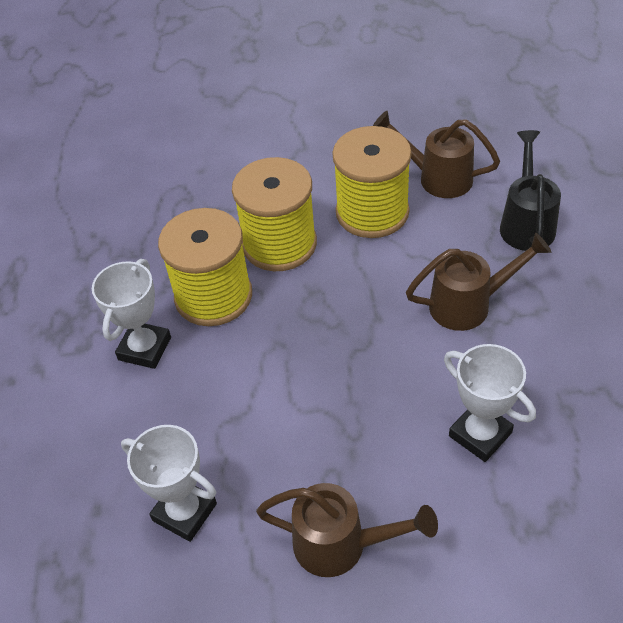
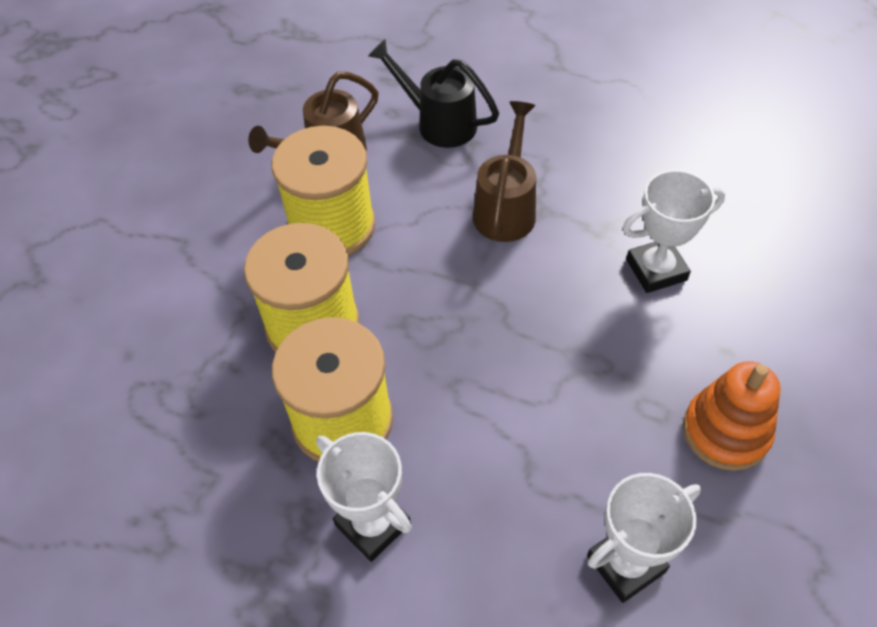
camera: 65 degrees left, 5 degrees up
(340, 544) = (725, 431): brown watering can -> orange stacking toy

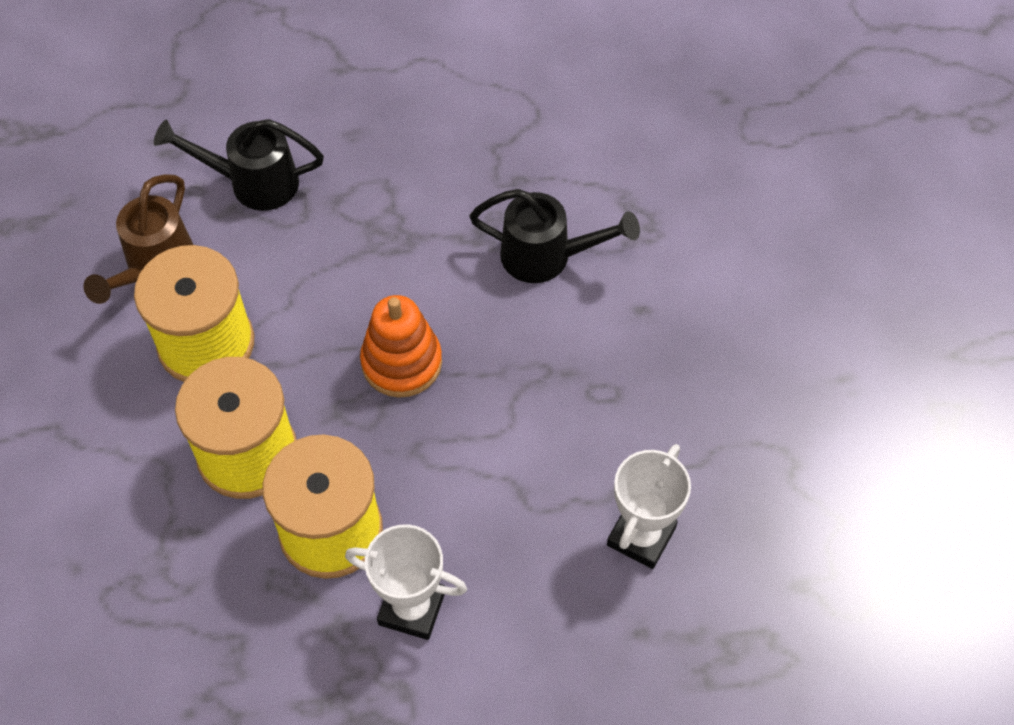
camera: 30 degrees left, 5 degrees up
(506, 208) = (373, 251): brown watering can -> none
(656, 270) = (546, 256): white trophy -> black watering can
(725, 431) = (672, 384): orange stacking toy -> orange stacking toy (401, 362)

